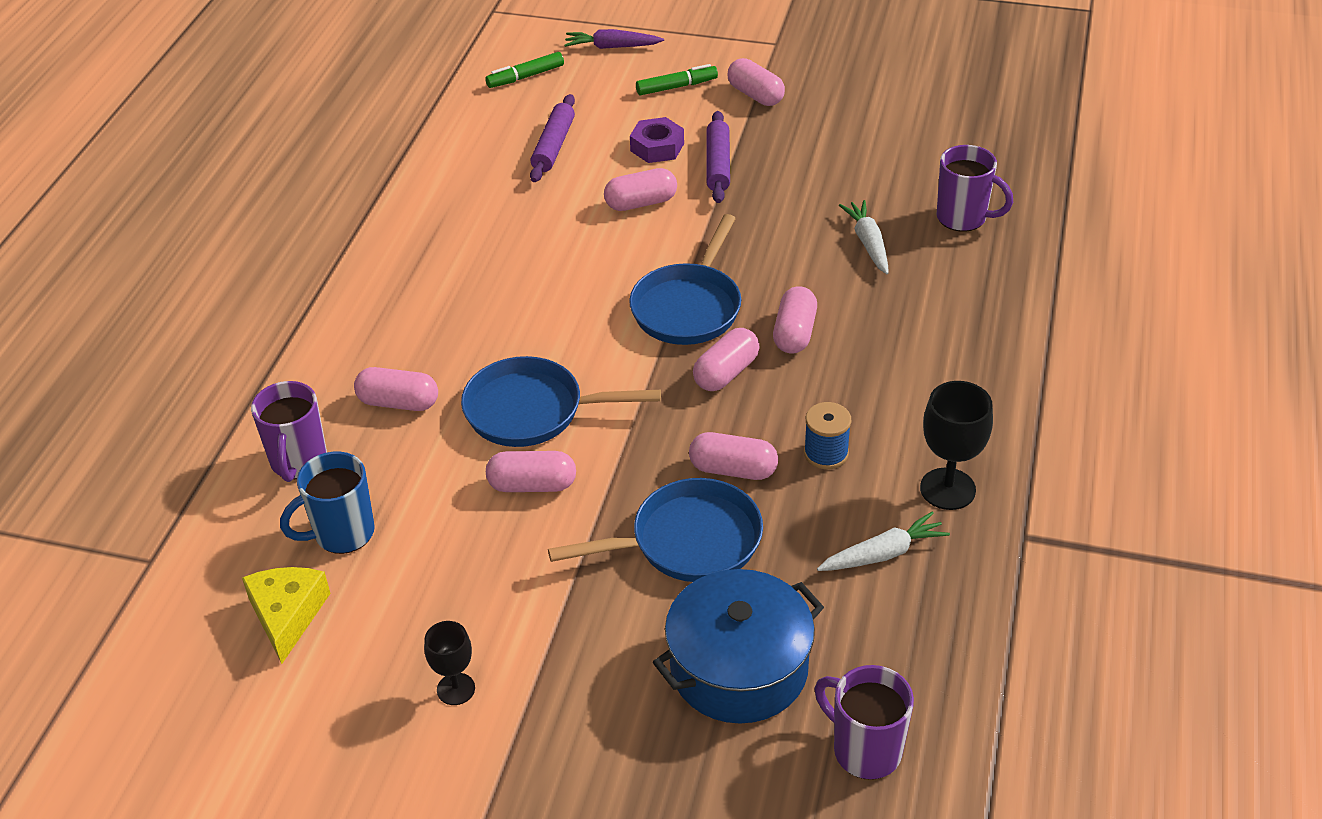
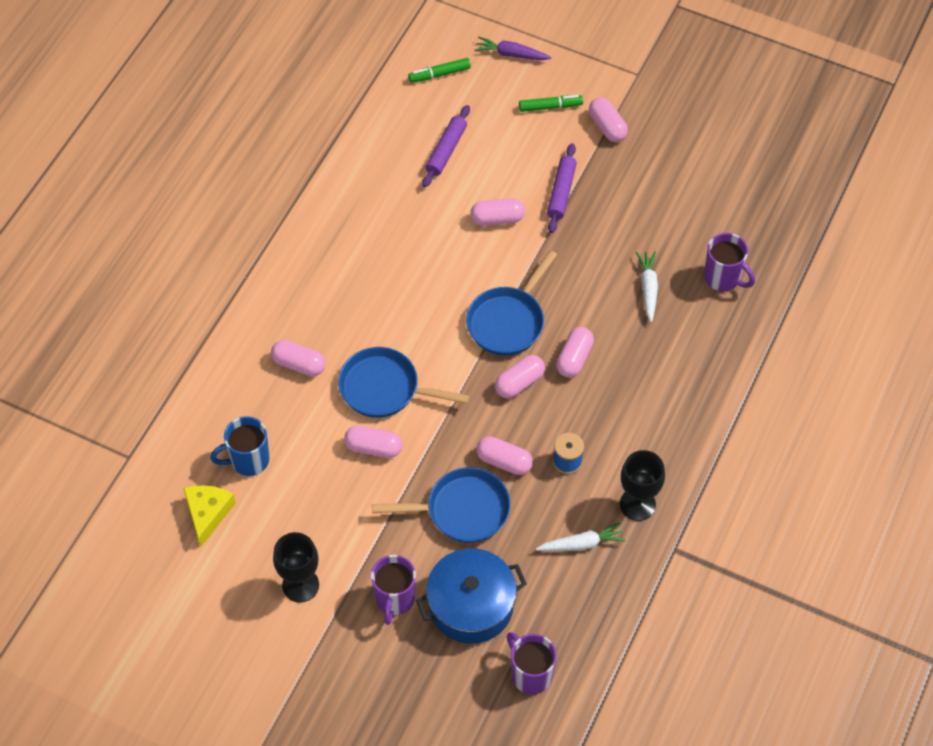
camera: 10 degrees right, 15 degrees up
(298, 462) = (228, 399): purple mug -> purple mug (394, 599)
(456, 689) = (300, 585): black goblet -> black goblet, size x1.60
(657, 147) = (521, 166): purple nut -> none

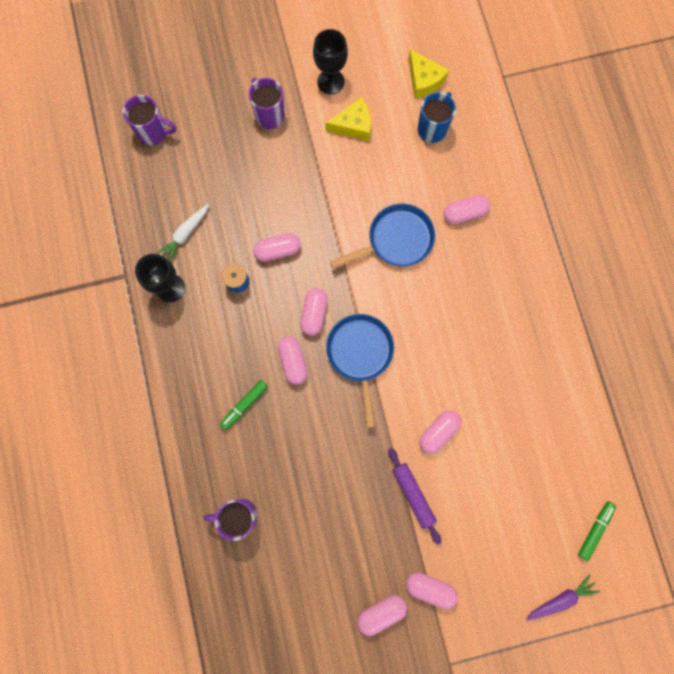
camera: 140 degrees right, 20 degrees up
(321, 523) = (353, 125): none -> yellow cheese
(373, 448) = (366, 195): pink capsule -> pink capsule (381, 612)
(446, 150) = (525, 462): purple rolling pin -> none
(462, 510) = (276, 198): blue pan -> none
(471, 605) = (221, 145): blue pot -> none
(550, 107) = (487, 570): green marker -> green marker (244, 405)
(648, 288) = (286, 461): white carrot -> none

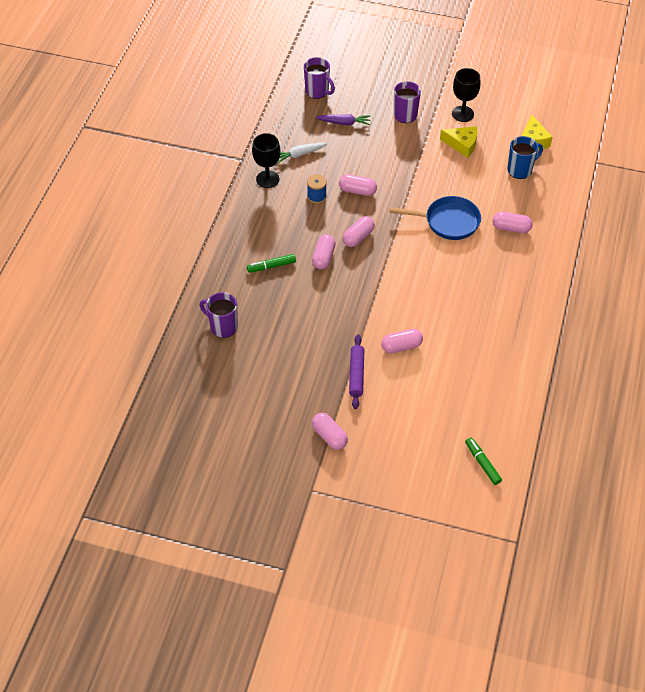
camera: 30 degrees right, 25 degrees down
(360, 354) = (375, 275): blue pan -> none
(381, 612) = (283, 432): pink capsule -> none
(560, 598) = (425, 493): purple carrot -> purple carrot (344, 123)
(594, 530) = (482, 463): green marker -> green marker turned 90 degrees counterclockwise

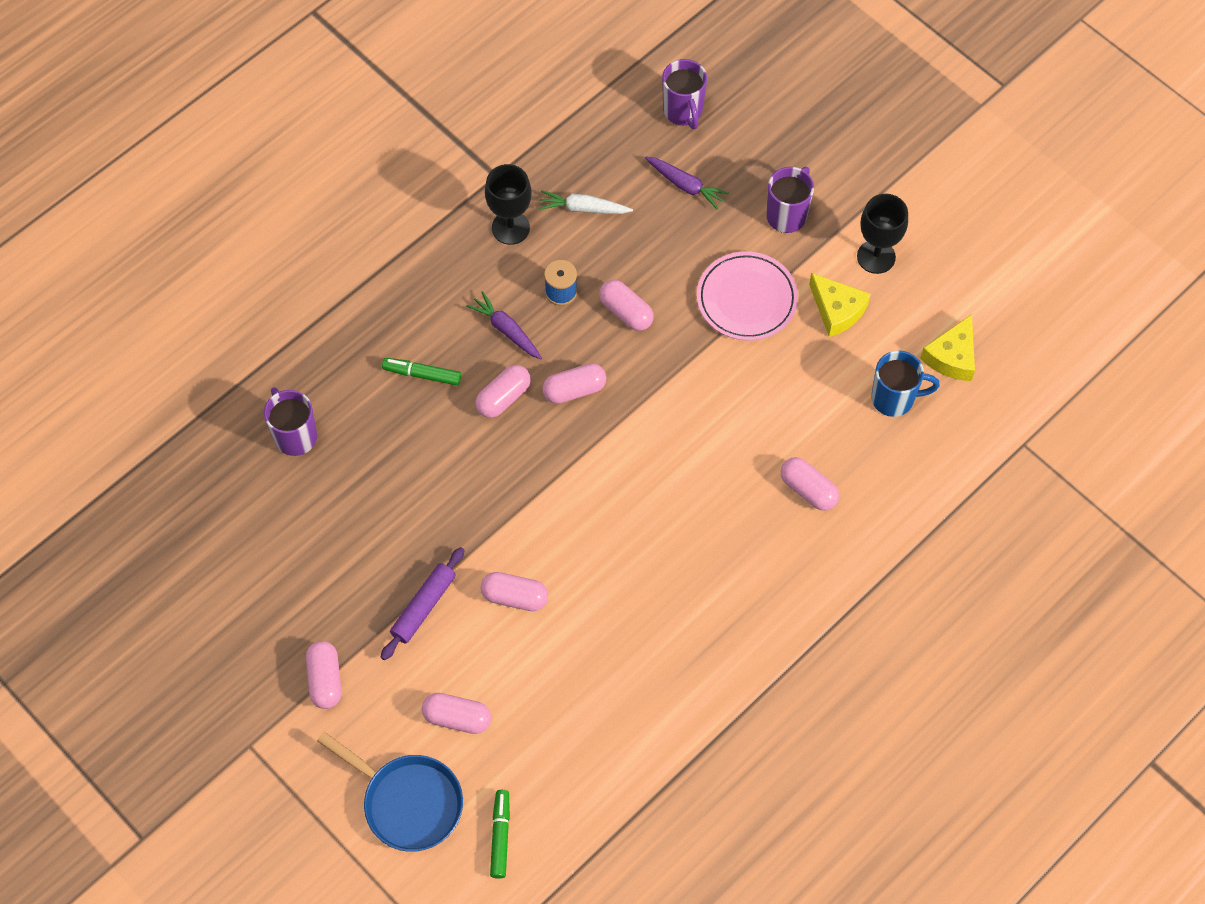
camera: 30 degrees right, 10 degrees up
(301, 226) = (506, 330): none -> purple carrot
(414, 159) = (746, 299): none -> pink plate
(415, 418) = (457, 718): none -> pink capsule
(448, 221) = (722, 431): blue pan -> blue pan (408, 802)

